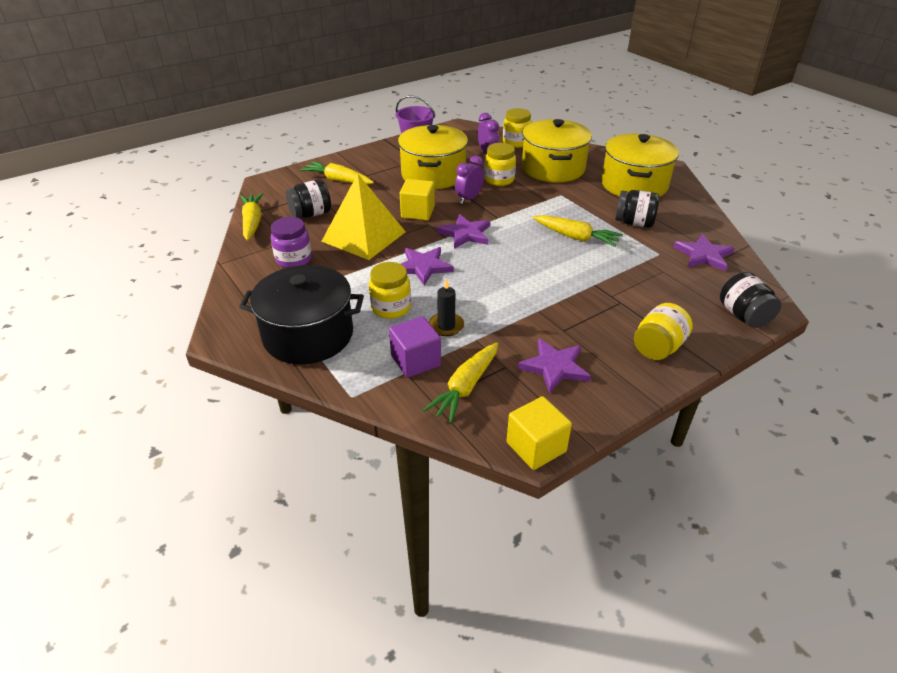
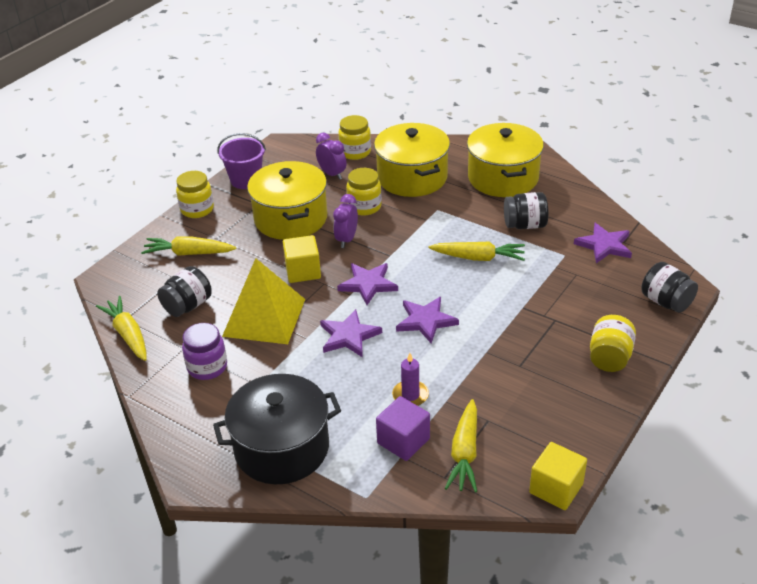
camera: 20 degrees left, 0 degrees up
(391, 308) = (345, 392): yellow jar -> yellow jar (197, 209)
(446, 326) = (410, 395): black candle -> purple candle
(554, 367) = (531, 406): purple star -> purple star (426, 321)

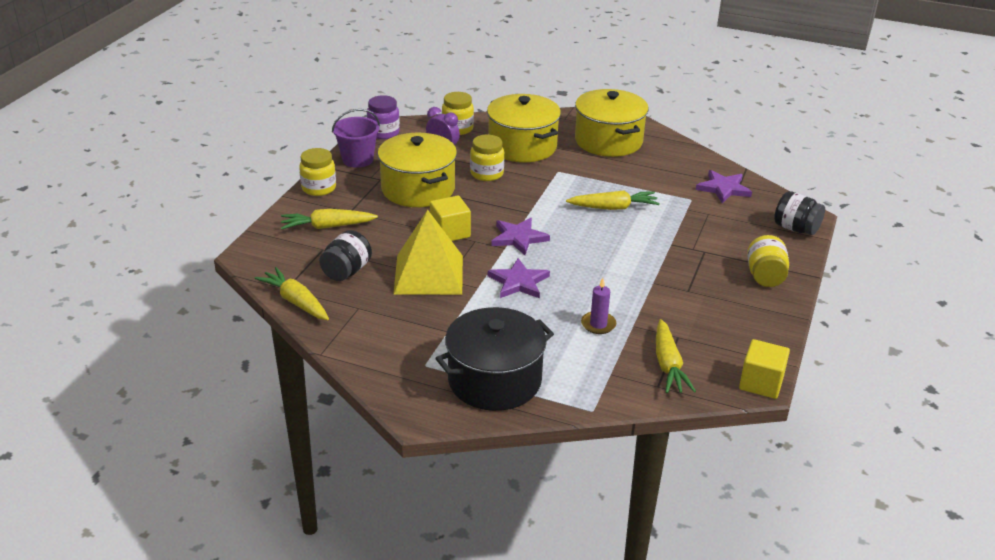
camera: 15 degrees left, 5 degrees down
(207, 367) = (390, 321): purple jar -> purple jar (383, 133)
(346, 239) = (481, 202): purple clock -> none
(403, 441) = (607, 362): purple cube -> none
(426, 321) = (586, 263): purple star -> none
(525, 225) = (645, 178): black jar -> none

